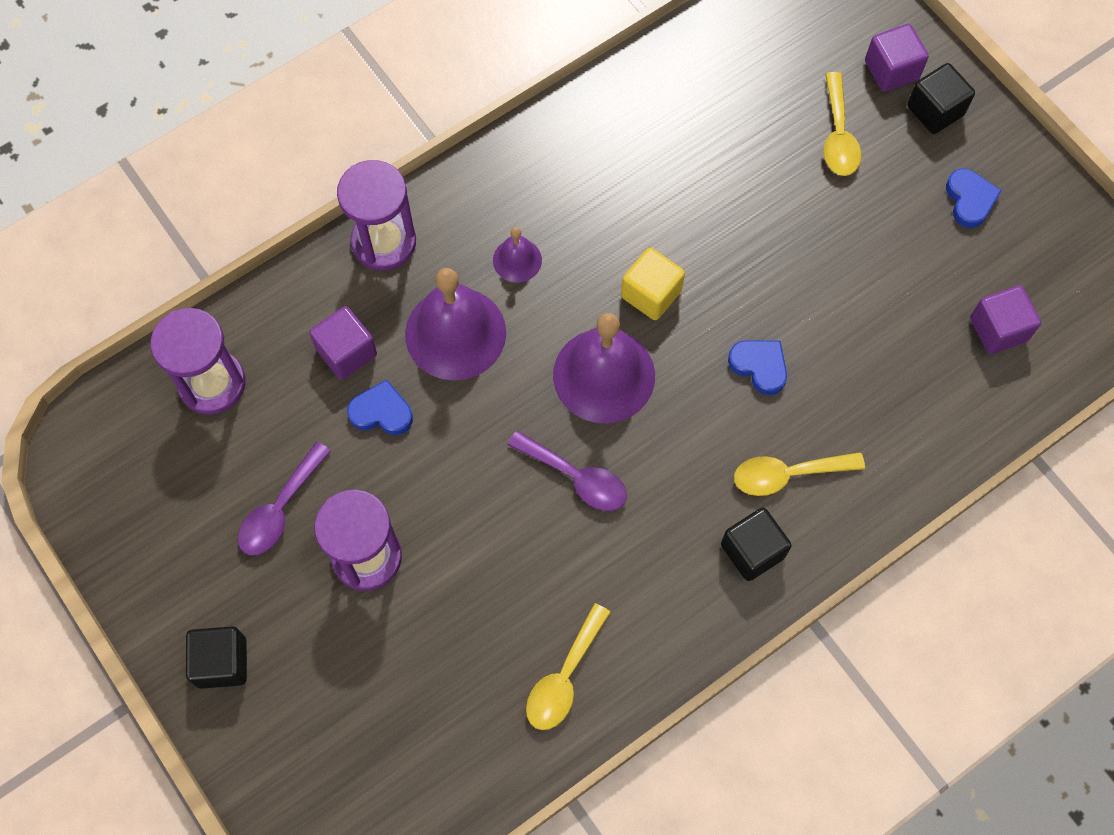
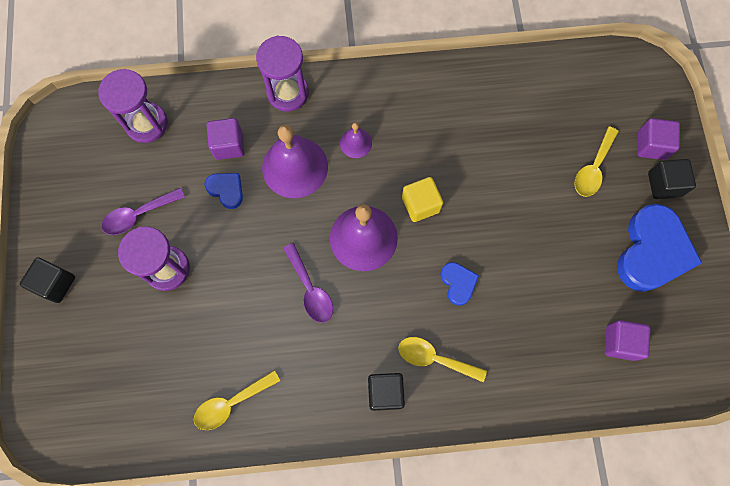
camera: 30 degrees right, 5 degrees up
(969, 200) = (652, 252): blue heart -> blue heart, size x2.07

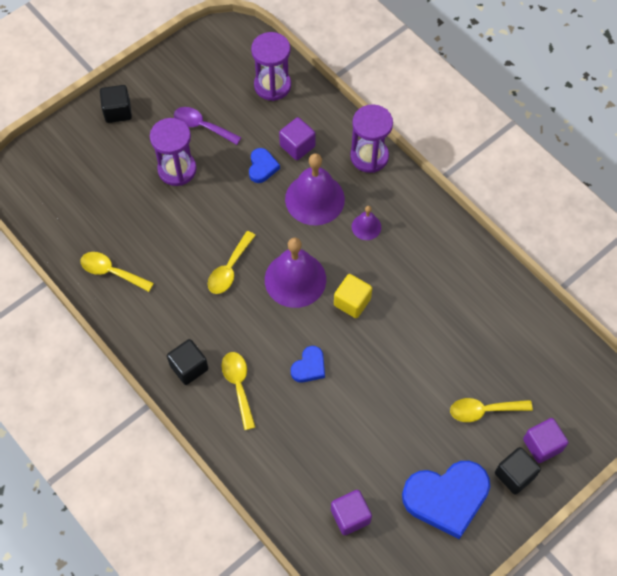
camera: 55 degrees right, 10 degrees down
(310, 289) = (229, 269): purple spoon -> yellow spoon

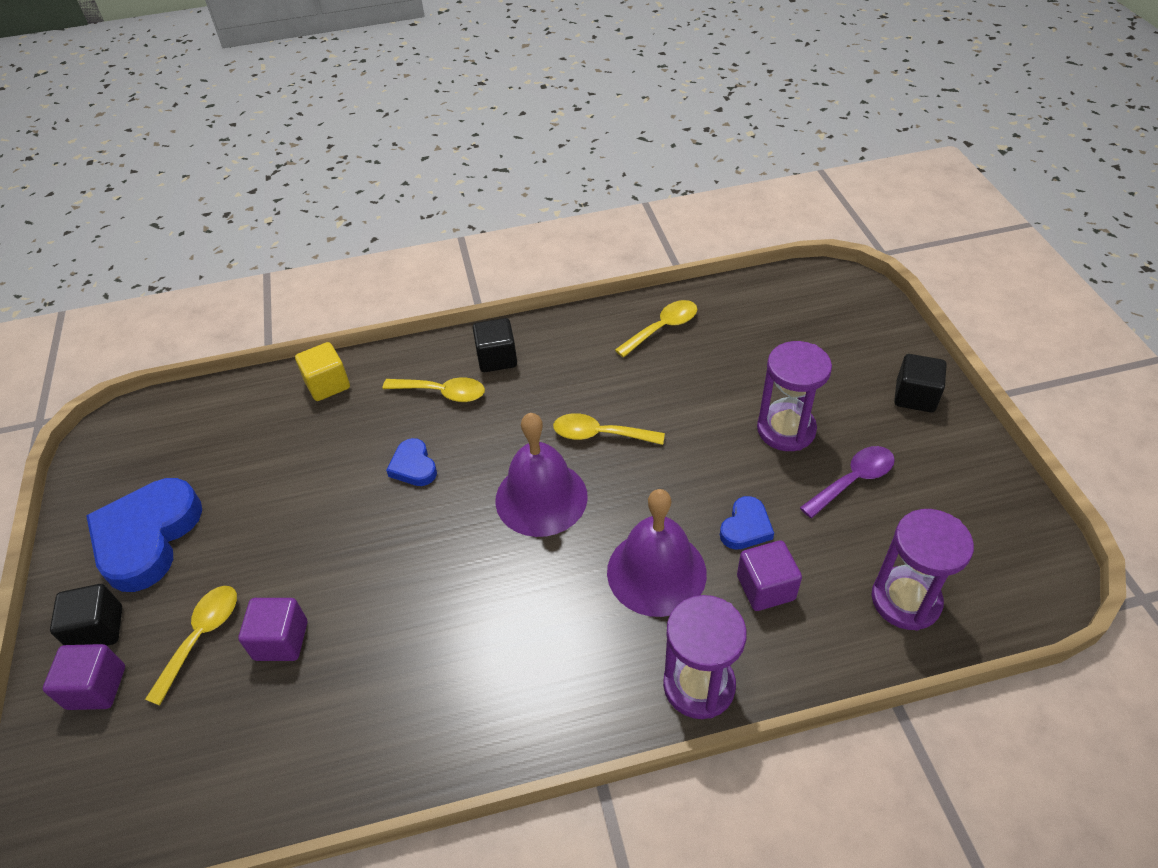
camera: 120 degrees right, 15 degrees down
(229, 269) = (600, 434): yellow spoon -> yellow spoon turned 45 degrees counterclockwise
(262, 167) = (745, 527): blue heart -> blue heart turned 90 degrees counterclockwise
(350, 516) = (219, 437): purple cube -> purple cube (281, 640)
(352, 302) = (465, 549): yellow cube -> yellow cube (327, 384)
(366, 227) = (571, 620): purple bell -> none

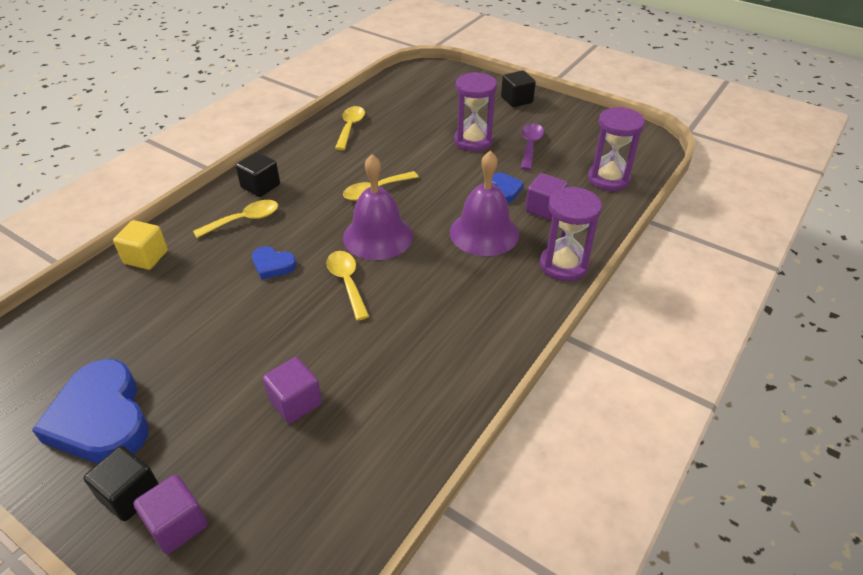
camera: 45 degrees left, 5 degrees down
(201, 637) = (230, 440): yellow spoon -> yellow spoon (347, 282)

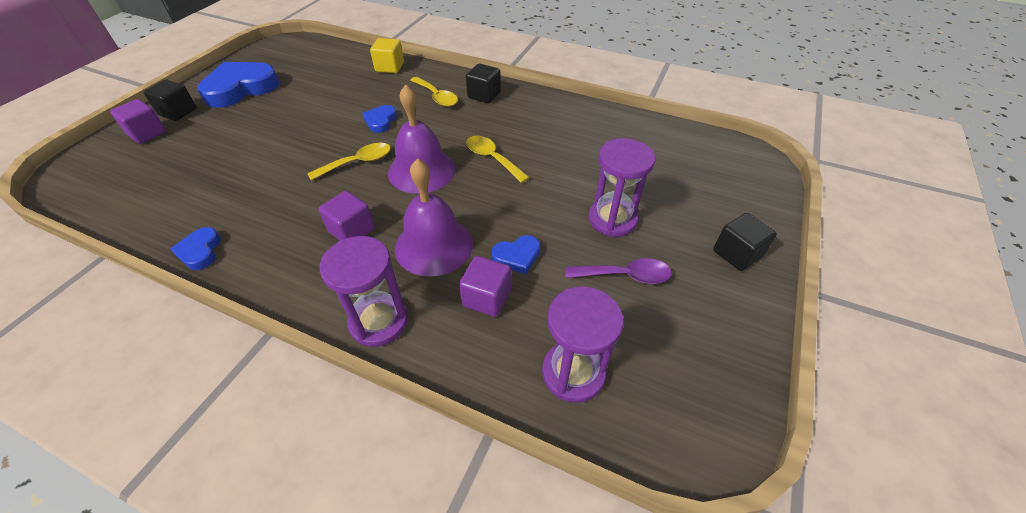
camera: 80 degrees right, 5 degrees up
(295, 402) = (229, 160): purple cube -> purple cube (352, 230)
(350, 127) = (597, 126): yellow spoon -> none
(462, 400) = (200, 251): none -> blue heart

